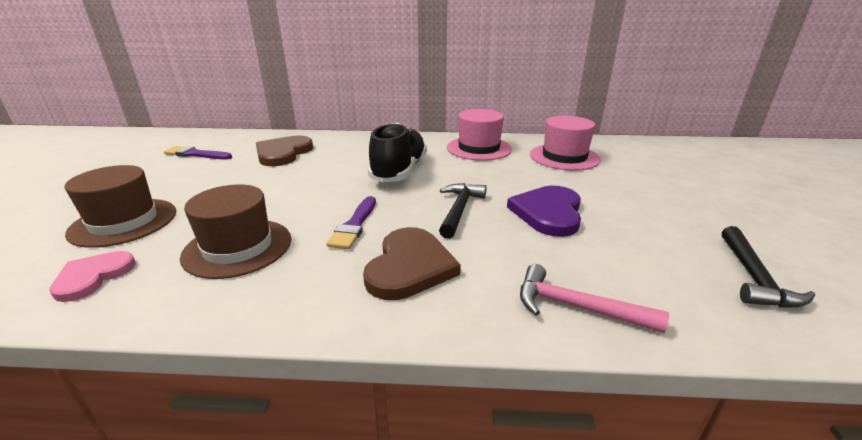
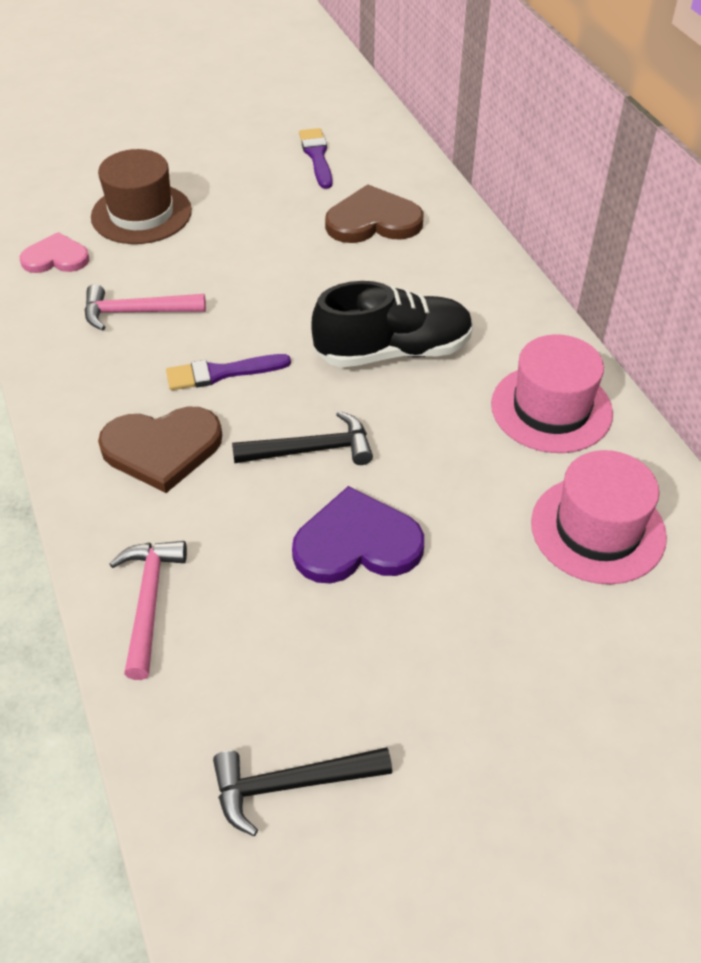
camera: 65 degrees right, 20 degrees up
(238, 247) = (137, 312): brown hat -> pink hammer

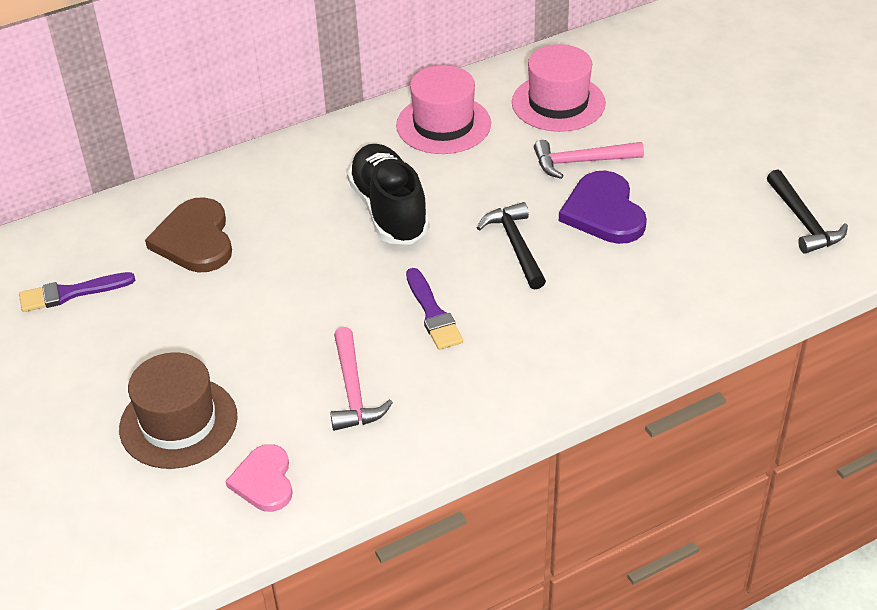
camera: 95 degrees left, 5 degrees down
(149, 602) = (692, 312): pink hammer -> pink hammer (581, 162)
(162, 449) = (535, 335): brown heart -> none

